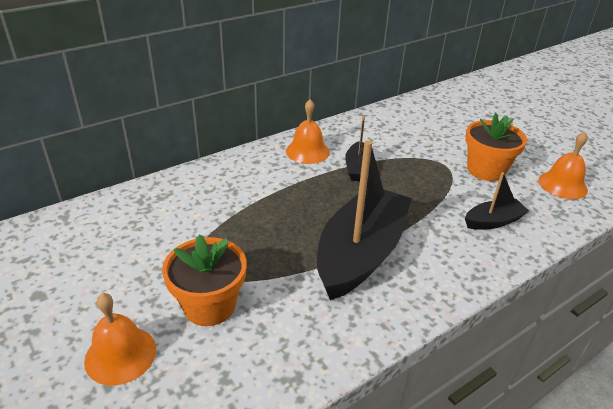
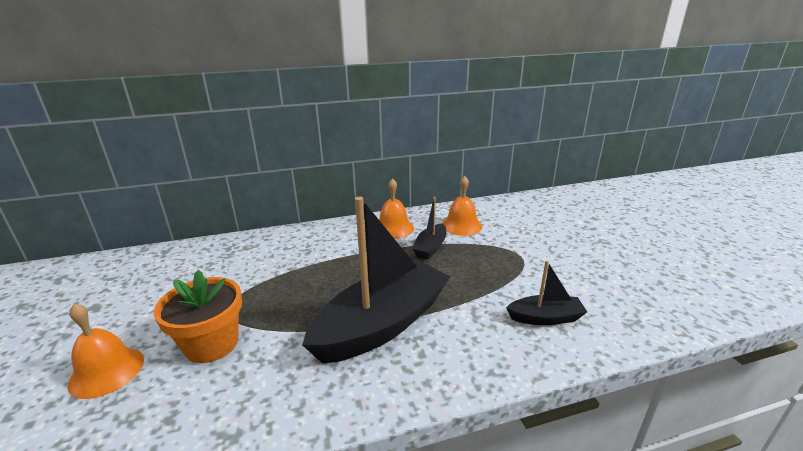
camera: 20 degrees right, 10 degrees down
(486, 170) = (564, 266): orange flower pot -> none
(562, 185) = (650, 293): orange bell -> orange bell (461, 225)

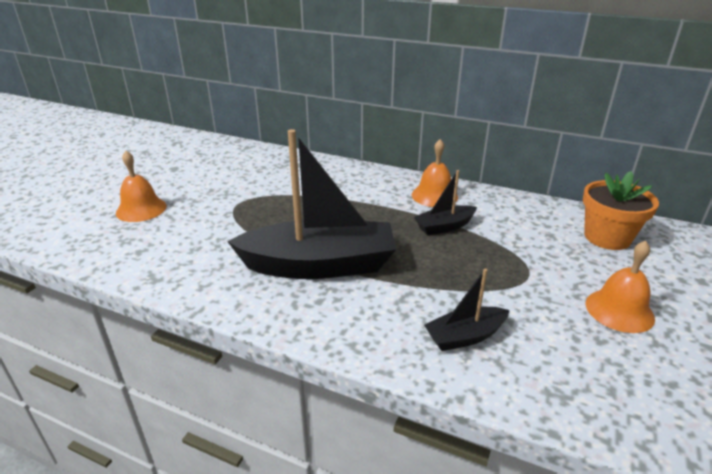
camera: 40 degrees right, 5 degrees up
(212, 344) = (204, 221): orange flower pot -> orange flower pot (607, 237)
(461, 225) = (507, 220): orange bell -> orange bell (619, 310)
(545, 318) = (465, 336): black boat -> black boat turned 120 degrees clockwise

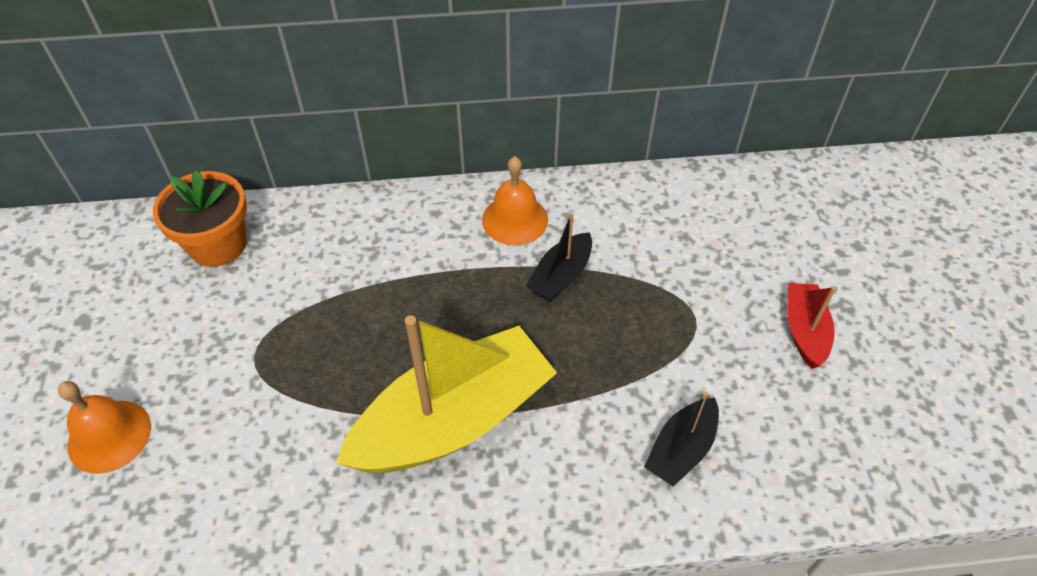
camera: 30 degrees left, 20 degrees up
(320, 265) = (454, 420): black boat -> yellow boat
(607, 237) = (744, 214): orange flower pot -> orange flower pot (218, 245)
(619, 310) = (804, 331): orange bell -> red boat

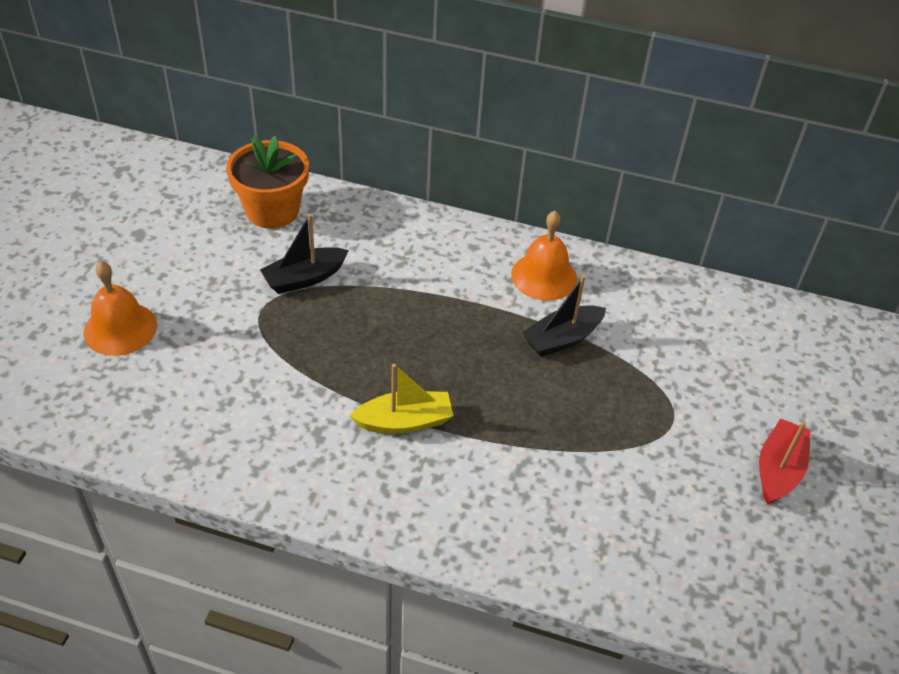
camera: 20 degrees right, 5 degrees down
(454, 420) = (404, 421): yellow boat -> yellow boat, size x0.48
(681, 449) = (599, 523): black boat -> black boat (304, 278)

